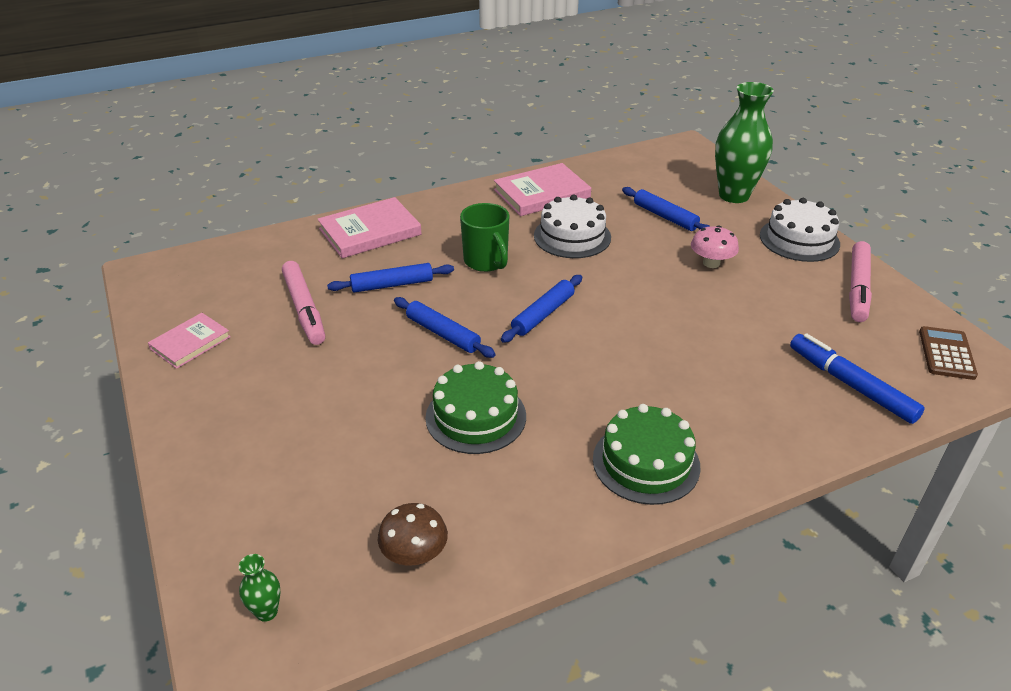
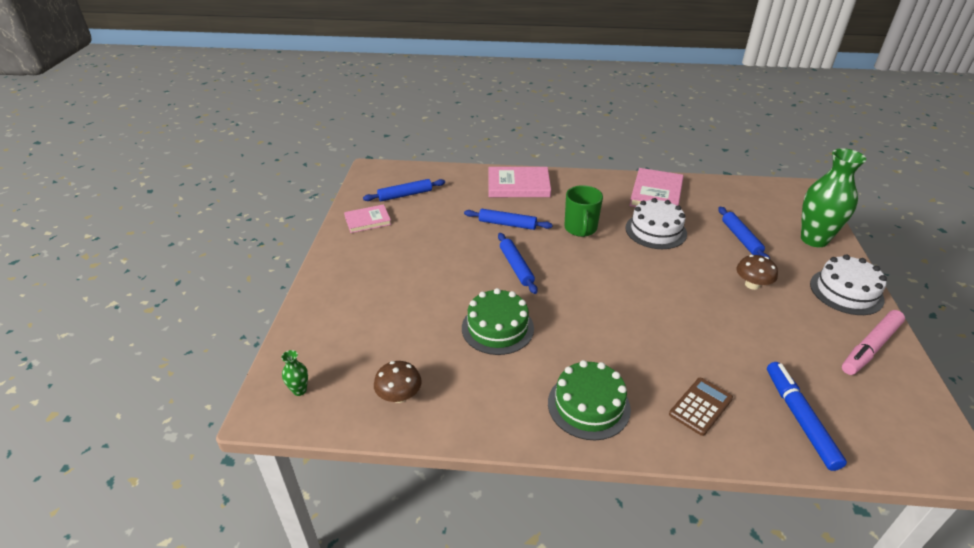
camera: 30 degrees right, 0 degrees up
(304, 309) = (444, 222): pink marker -> none
(541, 193) = (656, 193): pink book -> pink book turned 75 degrees counterclockwise
(543, 314) = (593, 278): blue rolling pin -> blue rolling pin (405, 195)
(711, 263) = (752, 285): pink mushroom -> brown mushroom
(946, 353) = (914, 430): brown calculator -> brown calculator (700, 406)

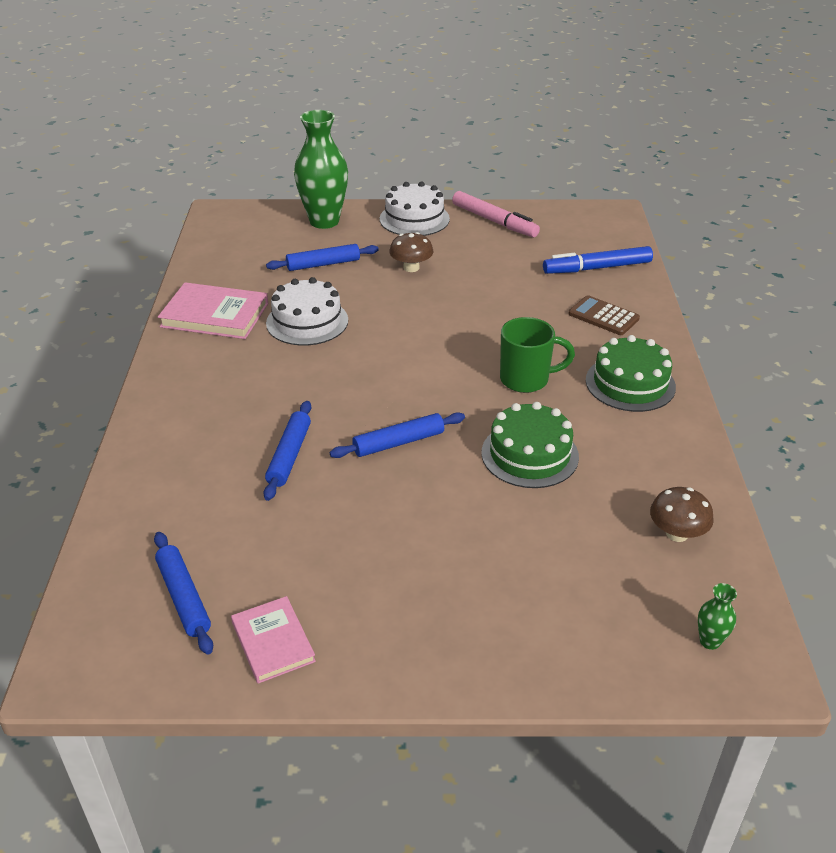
camera: 95 degrees left, 0 degrees up
(518, 185) = (170, 447): pink book -> none
(580, 229) = (303, 383): green mug -> green mug (526, 379)

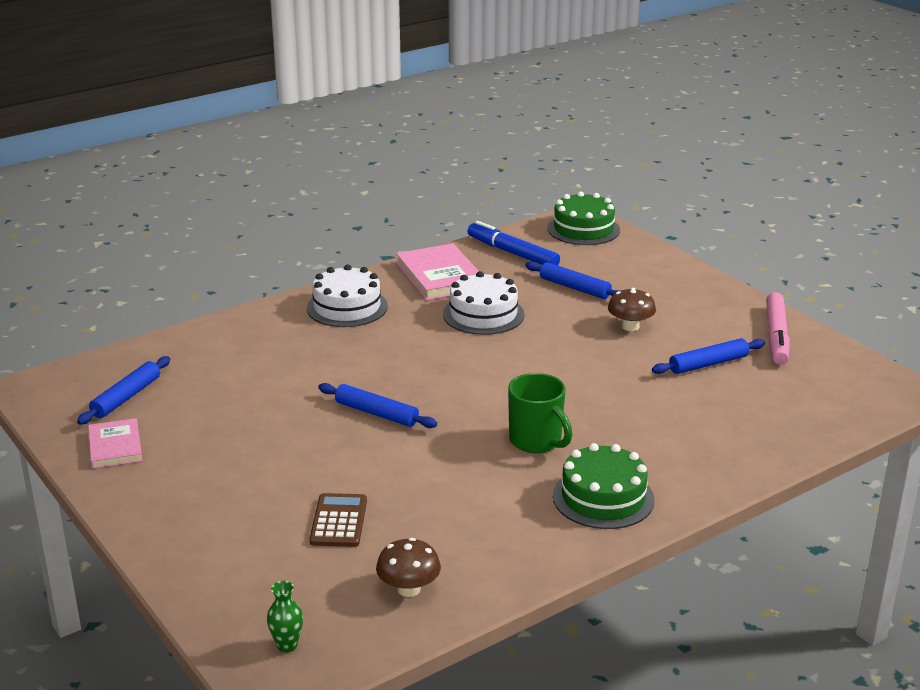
camera: 55 degrees right, 10 degrees down
(273, 642) = (115, 446): pink book -> pink book turned 45 degrees counterclockwise
(289, 456) = (308, 375): blue rolling pin -> blue rolling pin (708, 364)
(324, 221) = (641, 262): green vase -> none
(414, 219) = (713, 298): white cake -> white cake (347, 307)
(529, 454) = (432, 479): green cake -> green cake (583, 229)
(597, 268) = (780, 417): blue marker -> blue marker (512, 253)
(603, 316) = (696, 448): brown calculator -> brown calculator (338, 521)

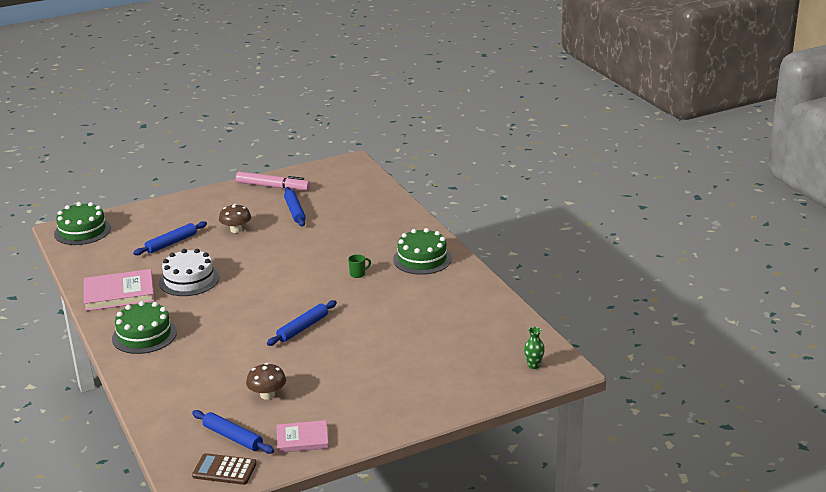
camera: 80 degrees left, 0 degrees up
(338, 521) = (421, 346): brown calculator -> brown calculator (224, 470)
(347, 307) = (144, 335): white cake -> green cake
(408, 589) = (491, 325): brown mushroom -> brown mushroom (267, 395)
(512, 253) = (101, 262): blue marker -> none
(536, 441) = (358, 274): green mug -> green mug, size x0.48

